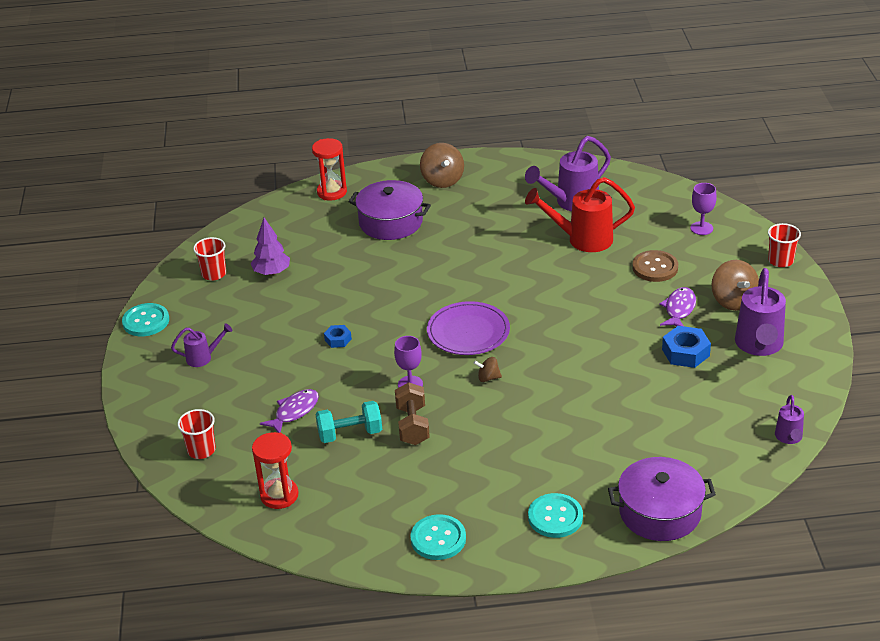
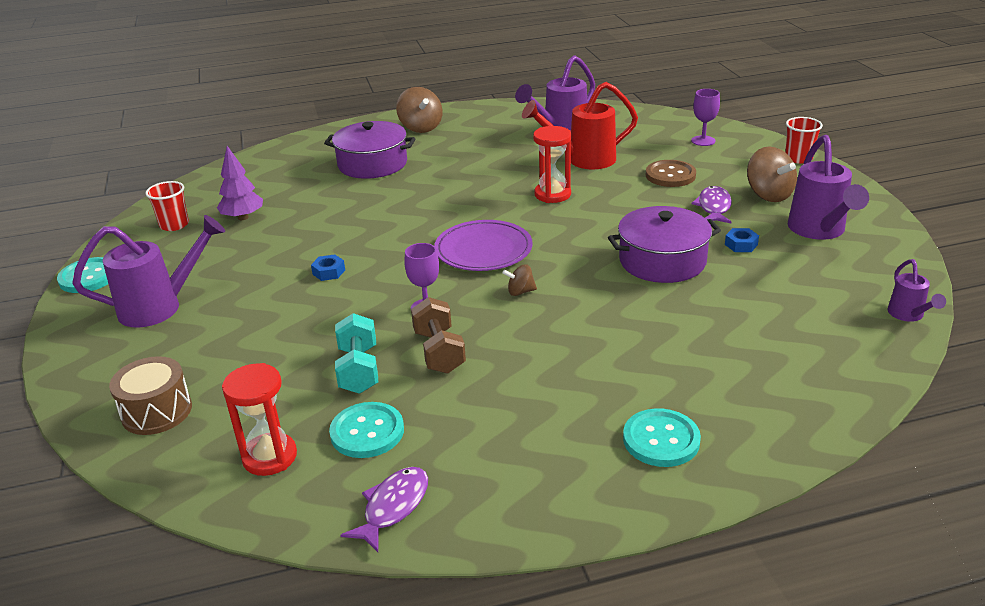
camera: 10 degrees left, 5 degrees down
(201, 450) = (157, 411): red cup -> brown drum
(203, 358) = (161, 307): purple watering can -> purple watering can, size x1.89
(294, 411) = (282, 353): purple fish -> purple fish (393, 507)
(332, 192) = (304, 146): red hourglass -> red hourglass (552, 194)
(350, 434) = (359, 370): turquoise dumbbell -> turquoise dumbbell turned 75 degrees counterclockwise
(438, 539) = (507, 488): turquoise button -> turquoise button (367, 432)
(660, 512) = (797, 417): purple pot -> purple pot (662, 261)
(685, 352) = (741, 245): blue nut -> blue nut, size x0.58

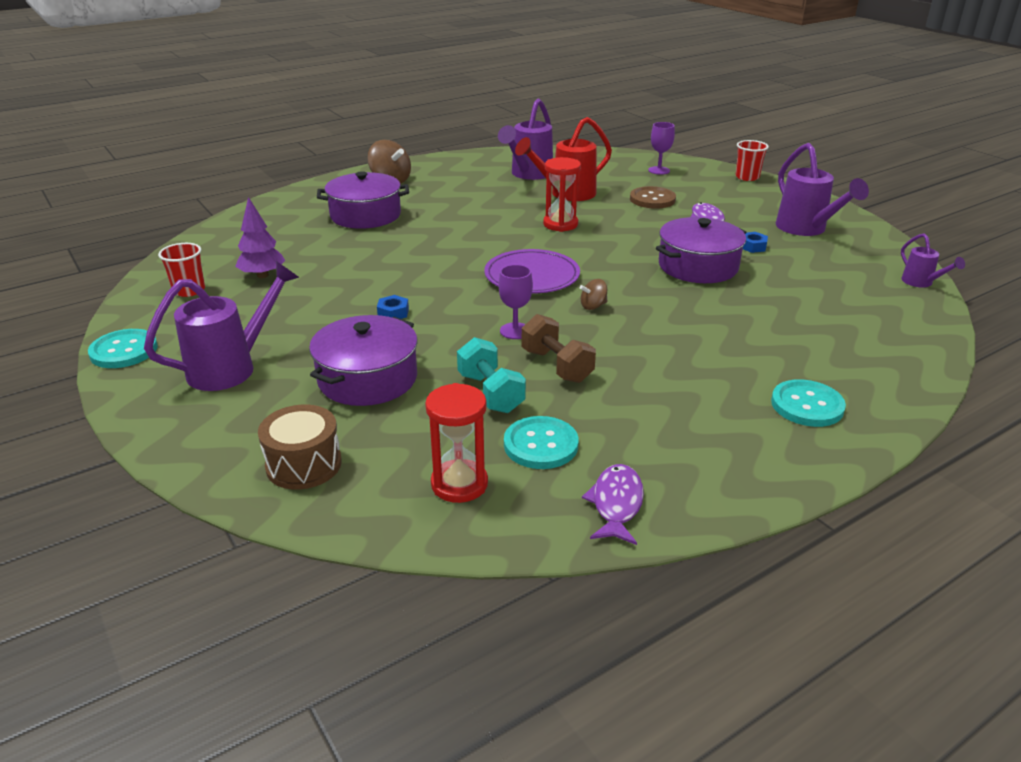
camera: 20 degrees left, 0 degrees up
(262, 337) = (368, 379): none -> purple pot
(768, 195) = (745, 206): brown spinning top -> none

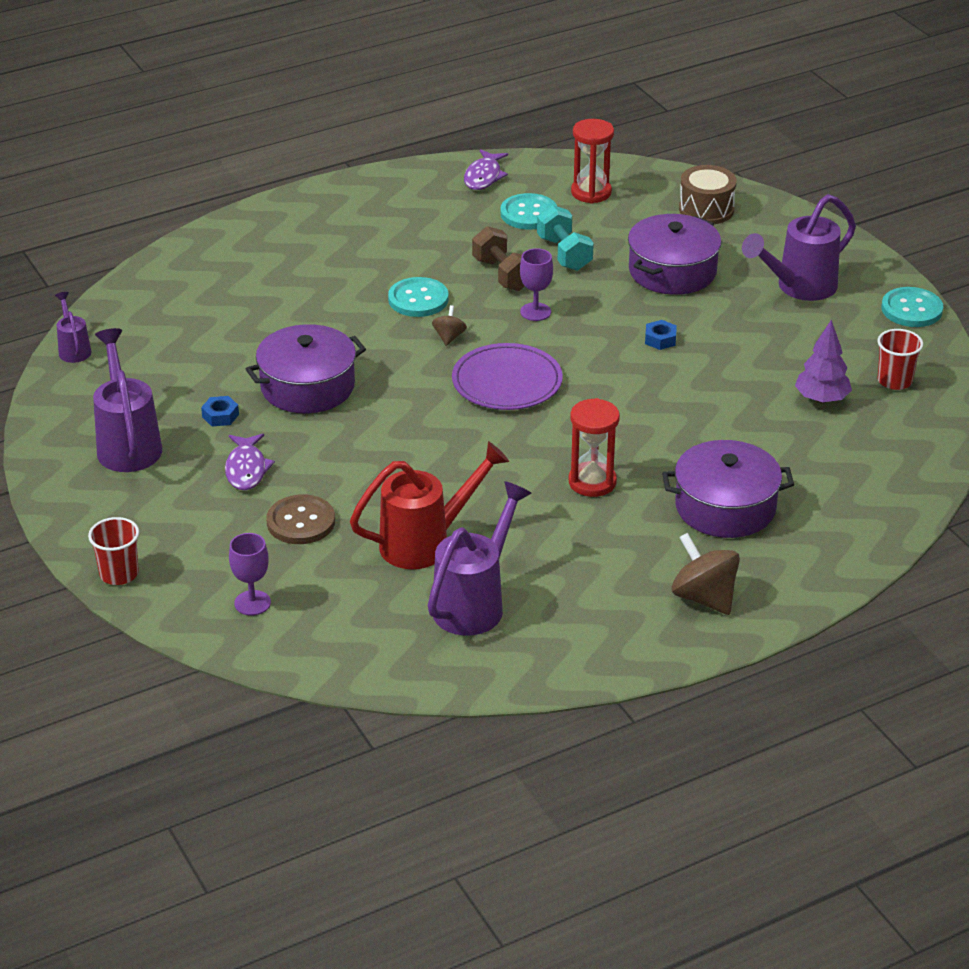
camera: 175 degrees left, 5 degrees up
(560, 224) = (452, 472): red hourglass -> red hourglass (592, 482)
(593, 306) = (449, 337): brown spinning top -> brown spinning top turned 60 degrees counterclockwise
(807, 405) = (304, 231): turquoise button -> turquoise button (418, 299)

